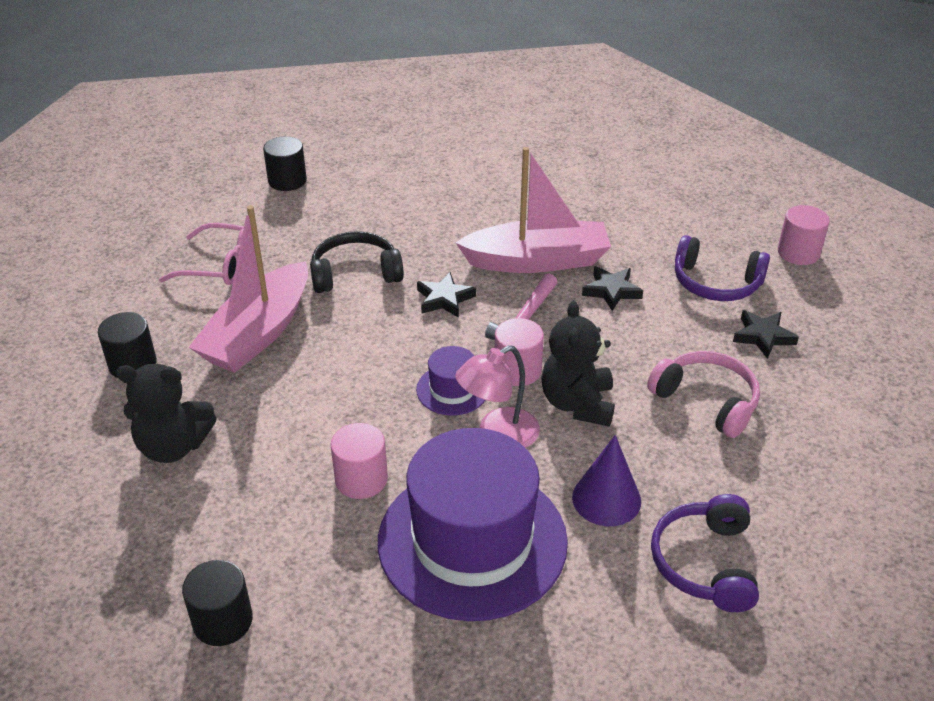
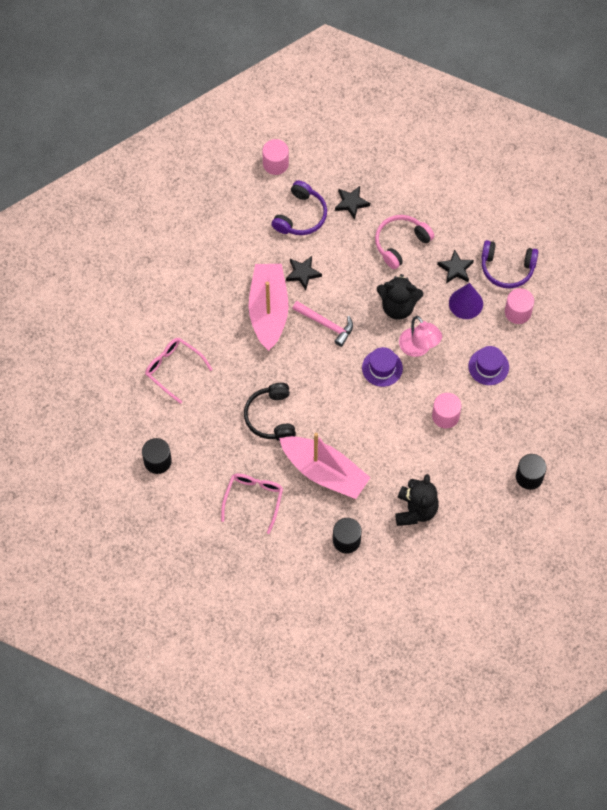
camera: 85 degrees left, 25 degrees up
(428, 184) = (173, 369): none -> pink glasses
(444, 299) = (302, 366): black star -> black star (455, 269)
(472, 541) = (488, 366): purple hat -> purple hat, size x0.44
(517, 370) = (369, 333): pink cylinder -> pink cylinder (517, 312)

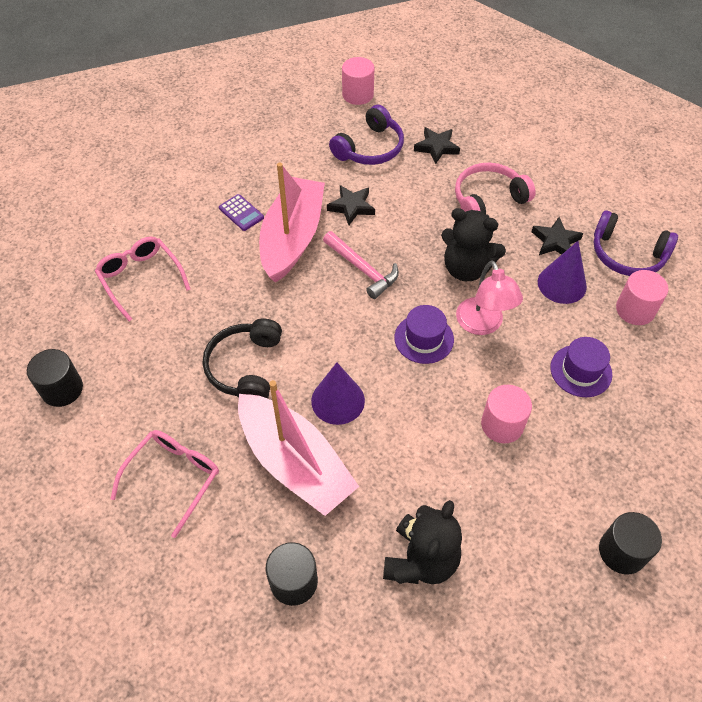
camera: 15 degrees right, 10 degrees down
(224, 298) = (241, 213): none -> purple calculator
(338, 425) = (338, 400): none -> purple cone

